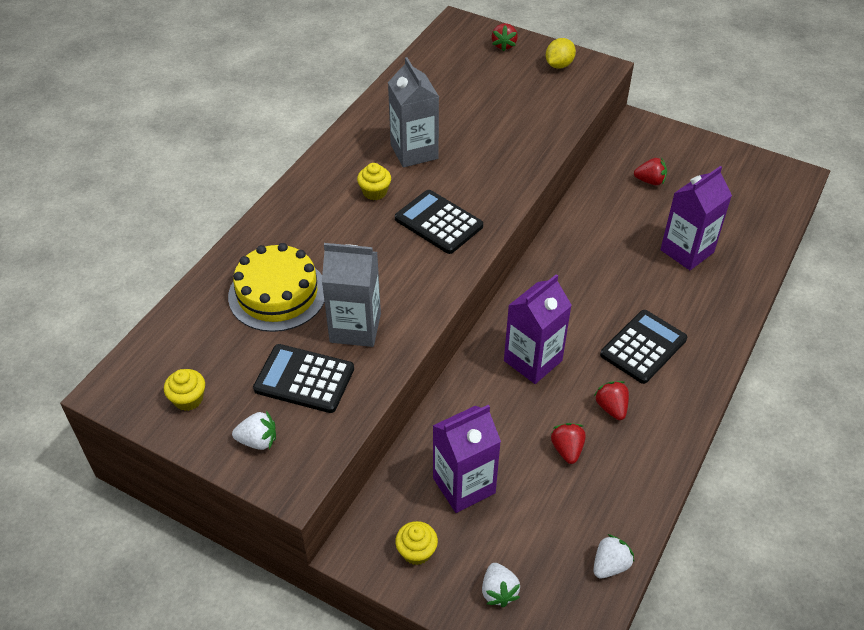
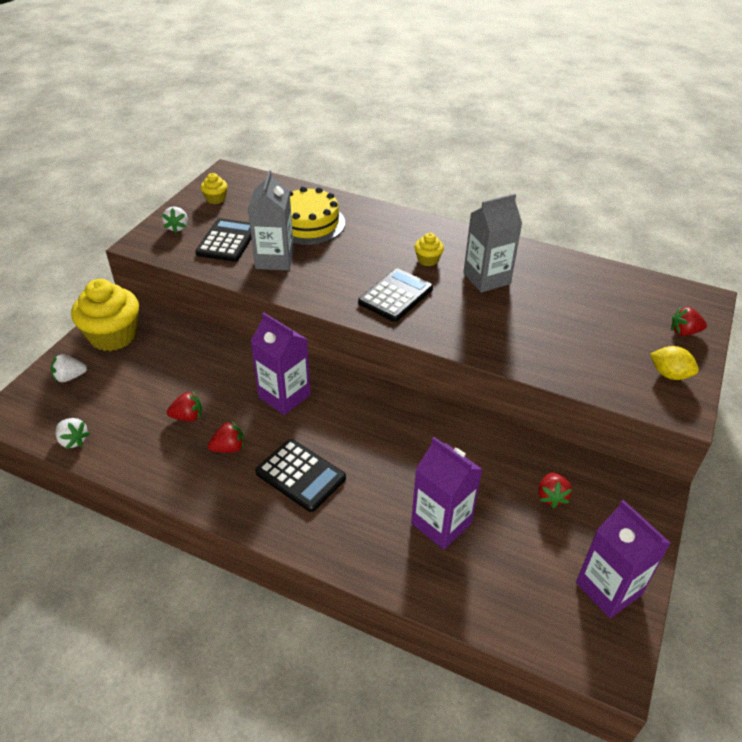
camera: 85 degrees right, 5 degrees down
(416, 551) = (113, 336): yellow cupcake -> yellow cupcake, size x2.14
(464, 485) = (163, 357): purple carton -> purple carton (608, 588)

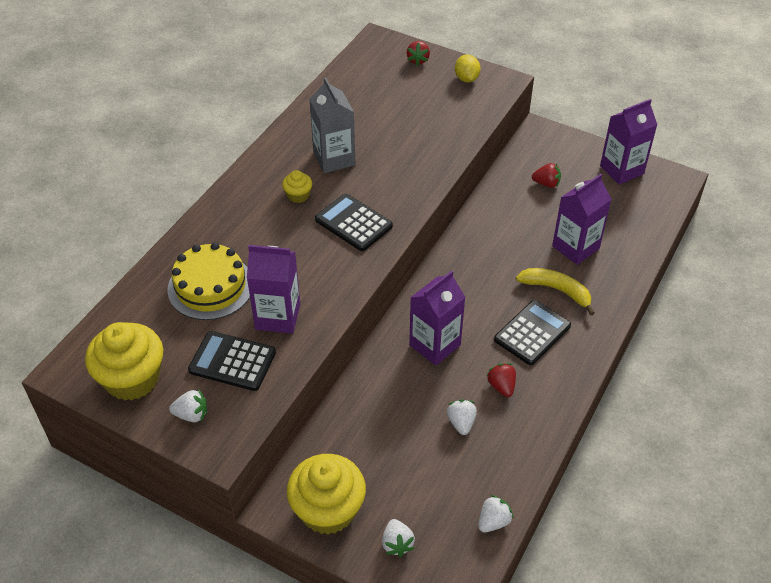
camera: 85 degrees left, 5 degrees up
(187, 417) = (461, 423): red strawberry -> white strawberry
(216, 199) = (132, 379): yellow cupcake -> yellow cupcake, size x2.14
(274, 259) = (278, 317): grey carton -> purple carton
(366, 500) = (556, 290): none -> yellow banana
(669, 374) = (466, 79): yellow lemon -> yellow lemon turned 45 degrees counterclockwise

